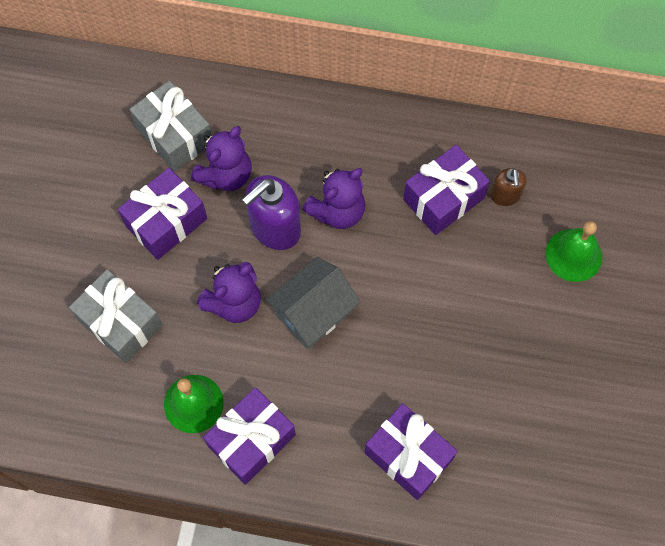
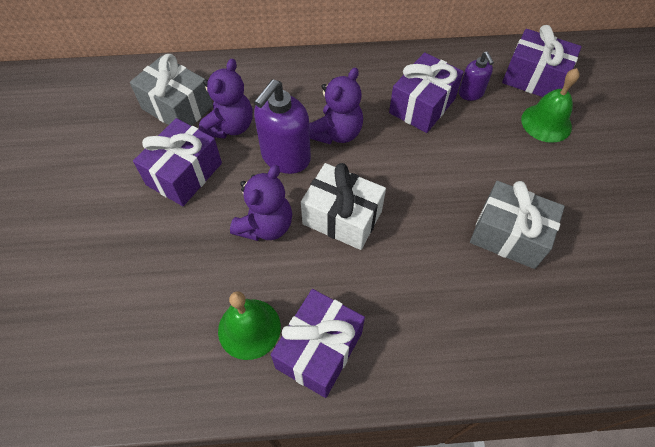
camera: 15 degrees left, 10 degrees down
(120, 323) = (157, 270): grey gift -> grey gift (508, 235)
(313, 312) = (342, 217): grey house -> white gift
(408, 456) = (479, 324): purple gift -> purple gift (534, 78)
(505, 196) = (471, 93): brown soap dispenser -> purple soap dispenser

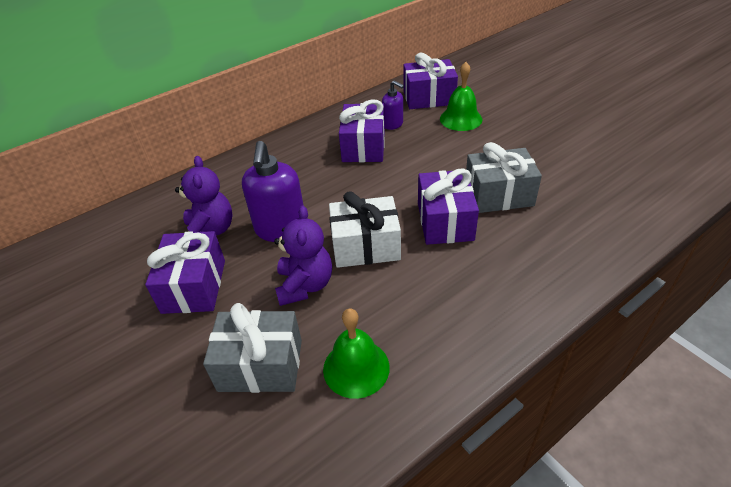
camera: 30 degrees left, 15 degrees down
(177, 107) = (145, 241): grey gift -> grey gift (260, 365)
(319, 350) = (429, 347): purple gift -> purple gift (445, 221)
(336, 133) = (310, 193): purple teddy bear -> none

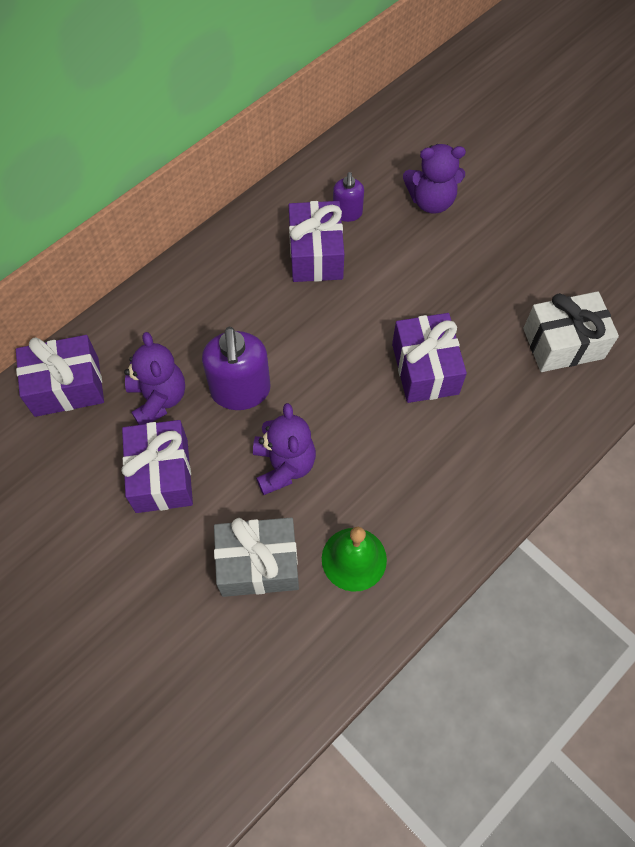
camera: 10 degrees left, 20 degrees up
(366, 246) = (341, 409): white gift -> white gift (563, 343)
(393, 124) = (347, 213): purple soap dispenser -> purple soap dispenser turned 60 degrees clockwise
(429, 98) = (387, 162): purple gift -> purple gift (67, 386)
(461, 119) = (431, 201): green bell -> purple teddy bear
(498, 195) = (482, 326): grey gift -> none

